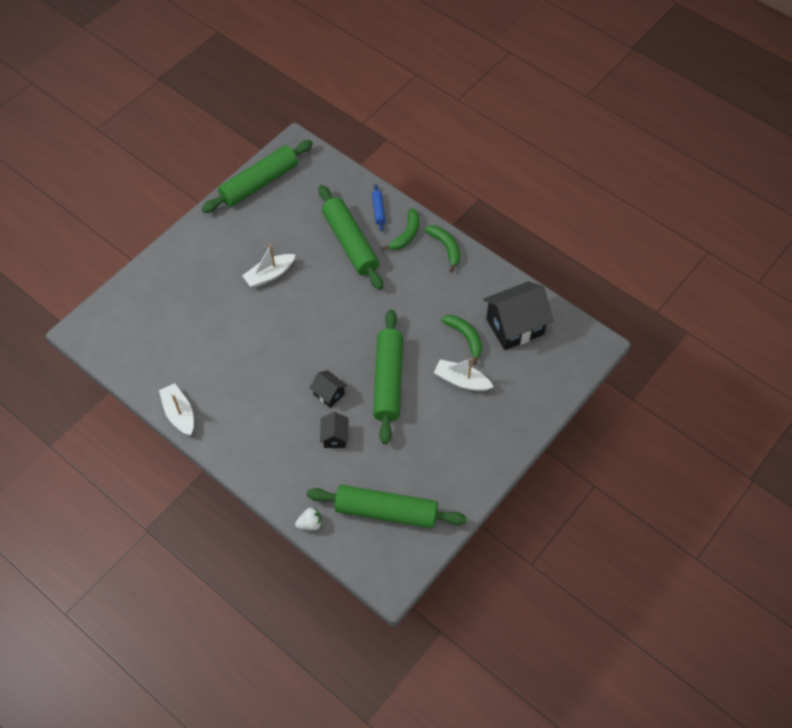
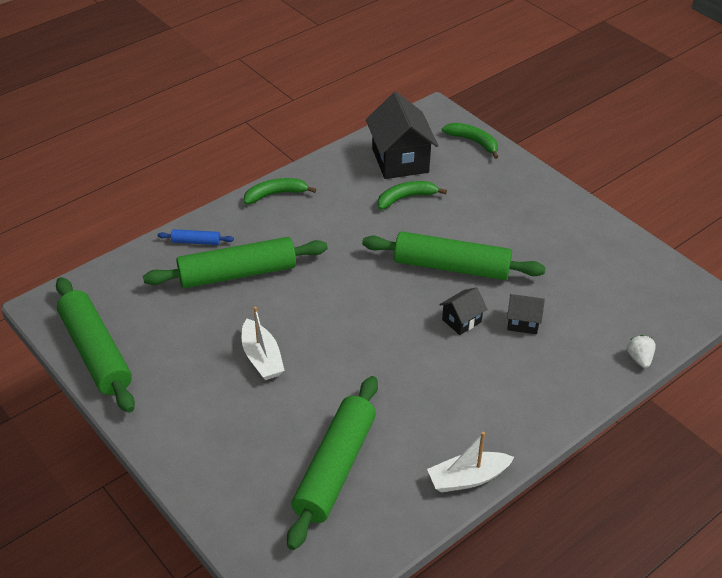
camera: 80 degrees left, 15 degrees down
(386, 511) = (623, 291): green rolling pin -> green rolling pin (335, 468)
(406, 234) = (244, 223): green banana -> green banana (473, 142)
(462, 381) = (462, 209): white boat -> none

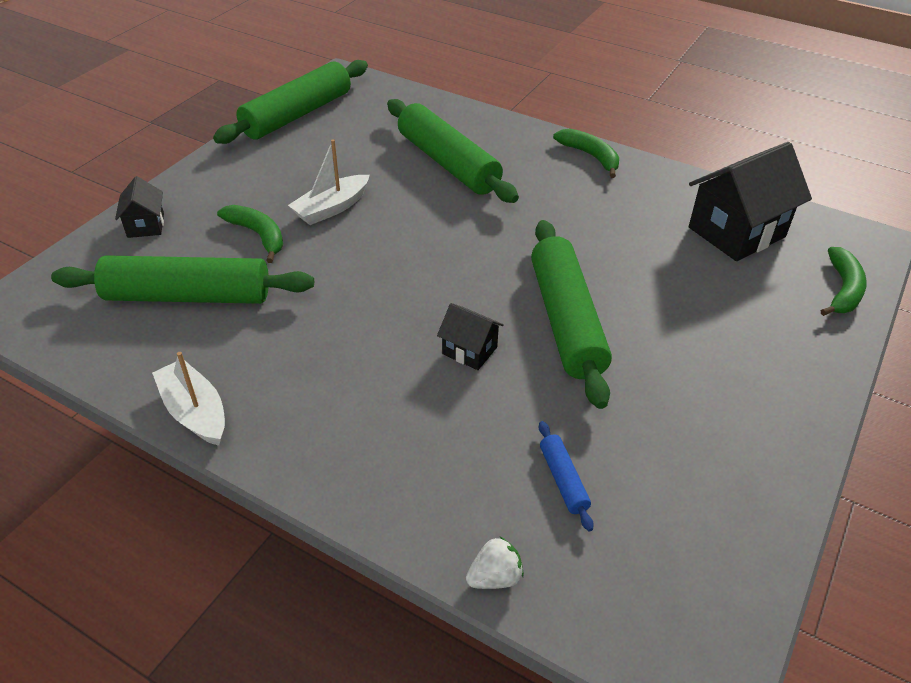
camera: 70 degrees right, 0 degrees up
(196, 242) = (478, 127): blue rolling pin -> blue rolling pin (563, 480)
(406, 198) = (667, 252): green banana -> green banana (258, 235)
(523, 322) = (500, 414): black house -> black house (146, 225)

